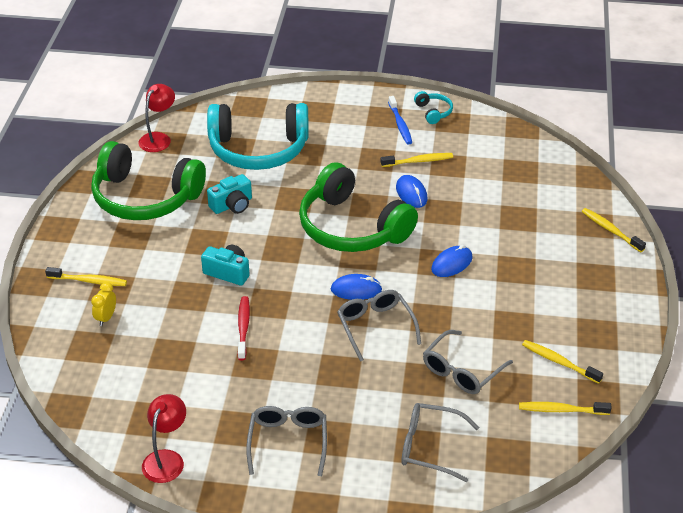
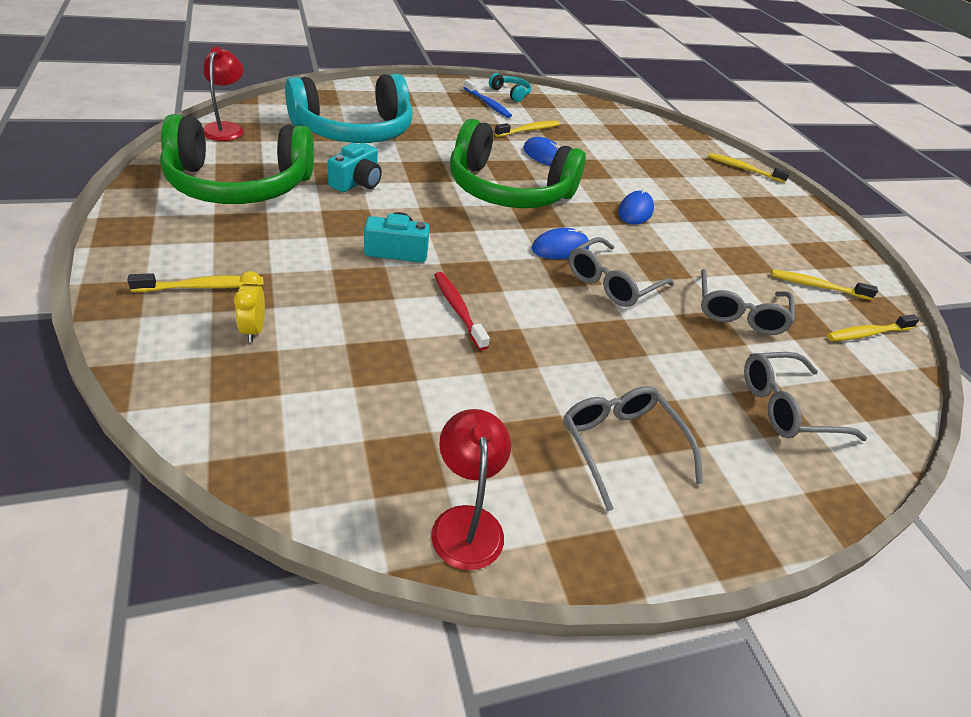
camera: 30 degrees left, 0 degrees up
(375, 327) = (612, 283): grey glasses -> grey glasses turned 90 degrees counterclockwise

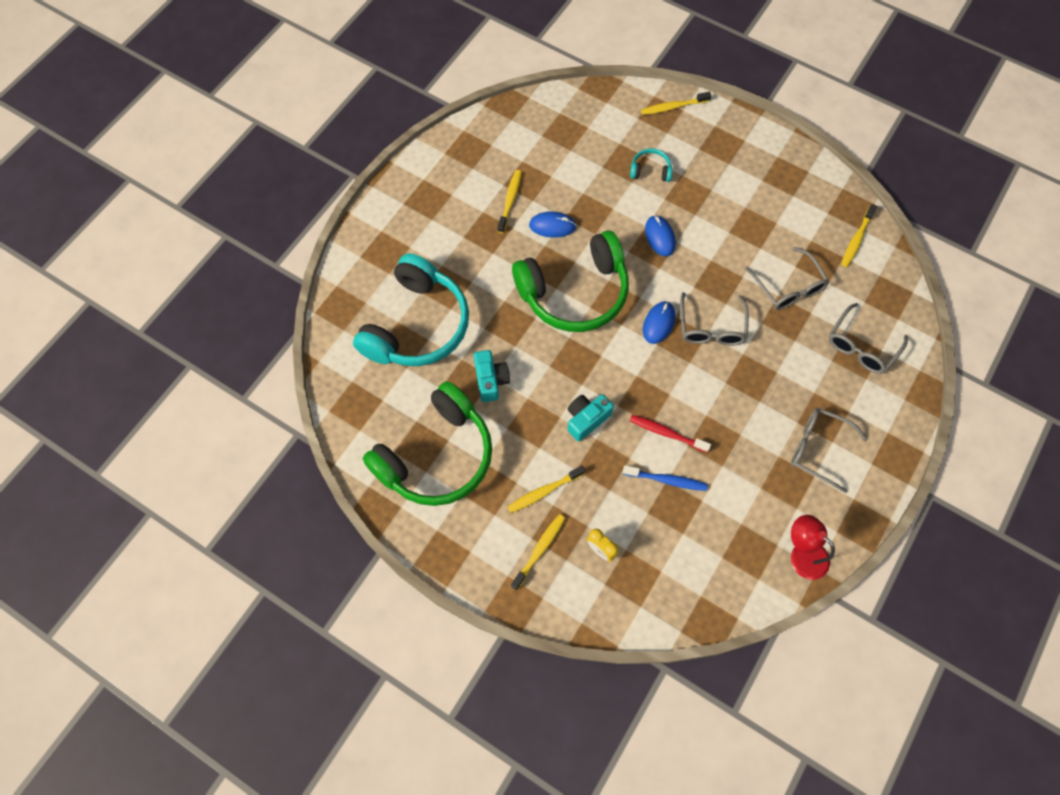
camera: 35 degrees left, 25 degrees up
(226, 128) = (345, 411): red lamp -> none
(487, 104) = (447, 191): blue toothbrush -> blue toothbrush (666, 480)
(511, 93) = (444, 157): turquoise headphones -> turquoise headphones (650, 170)
(817, 286) = (806, 216): yellow toothbrush -> yellow toothbrush (544, 491)

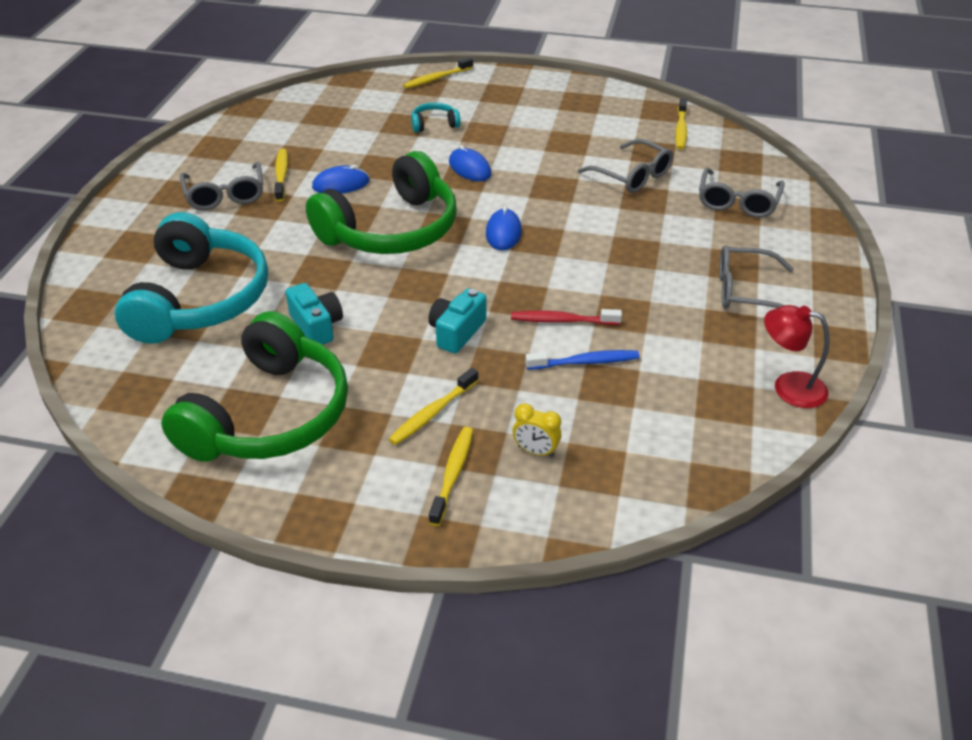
camera: 20 degrees left, 25 degrees down
(711, 328) = (566, 223): grey glasses -> grey glasses (225, 195)

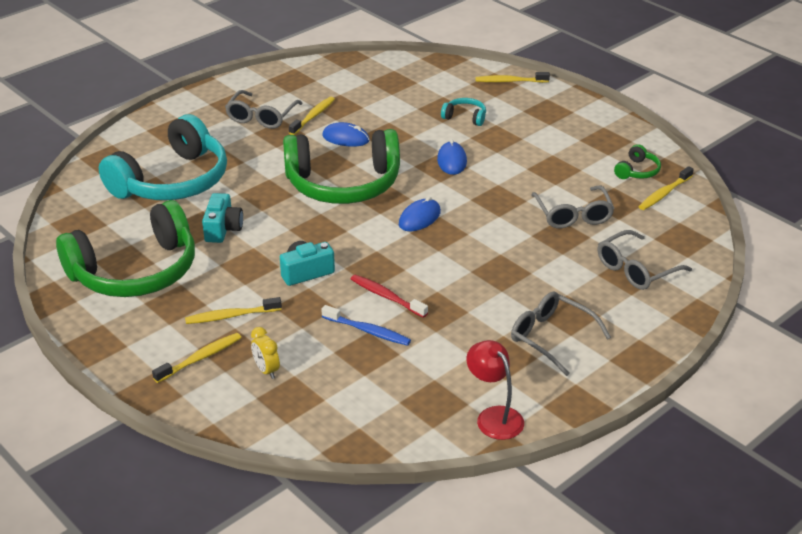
camera: 35 degrees right, 5 degrees down
(637, 118) = (637, 171): none -> green headphones

